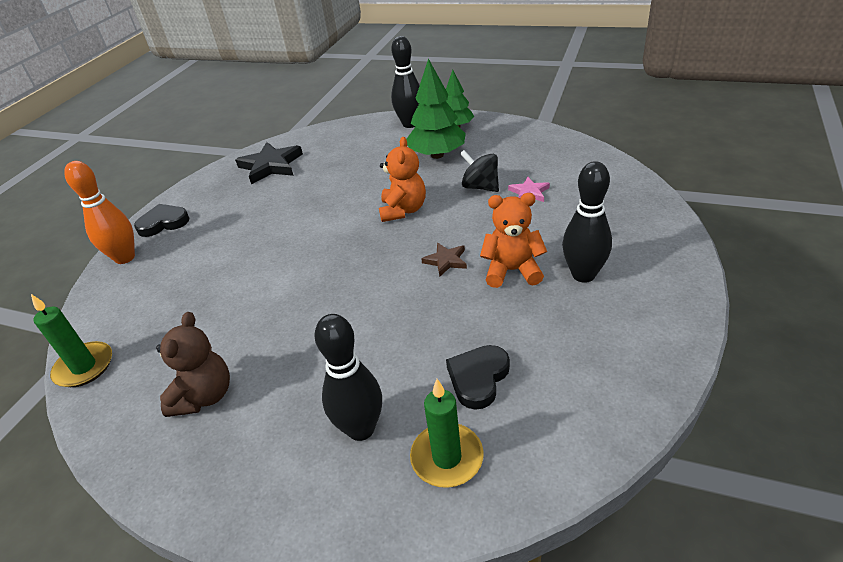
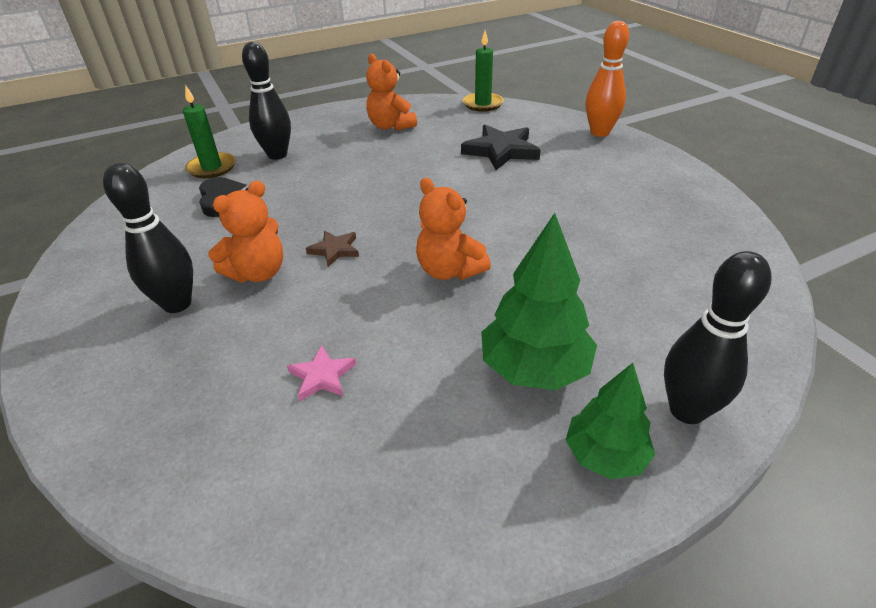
camera: 130 degrees right, 0 degrees up
(163, 223) = (638, 155): black heart -> none
(204, 396) = (390, 126): brown teddy bear -> orange teddy bear
(271, 166) = (693, 237): black star -> black star (501, 151)
(480, 187) = (399, 348): black spinning top -> none

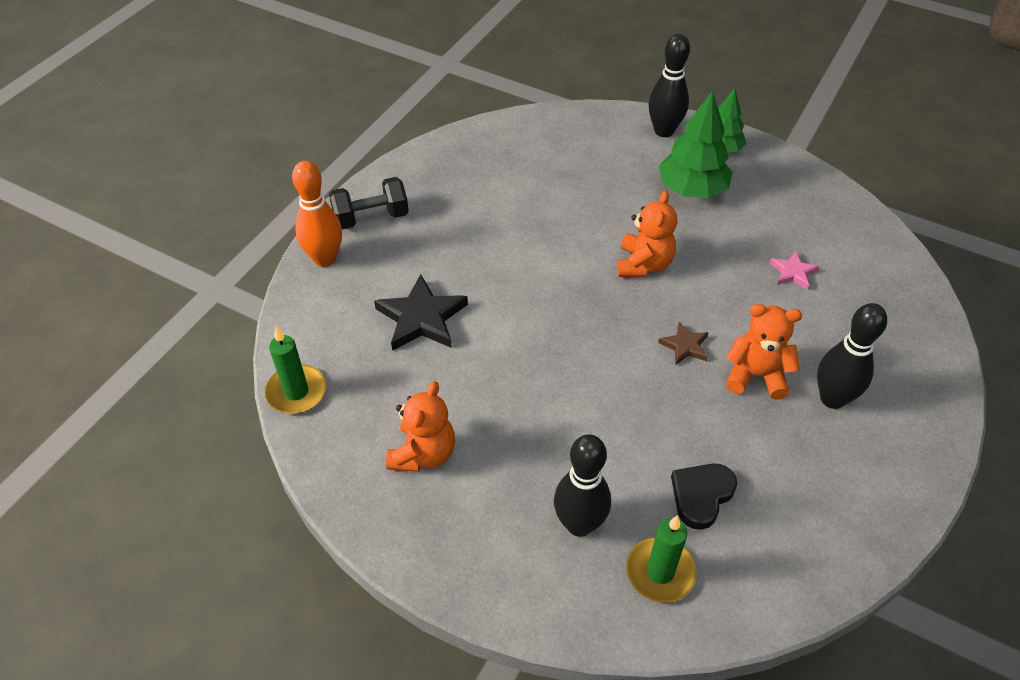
camera: 125 degrees left, 10 degrees up
(637, 158) = (371, 218): none -> black dumbbell

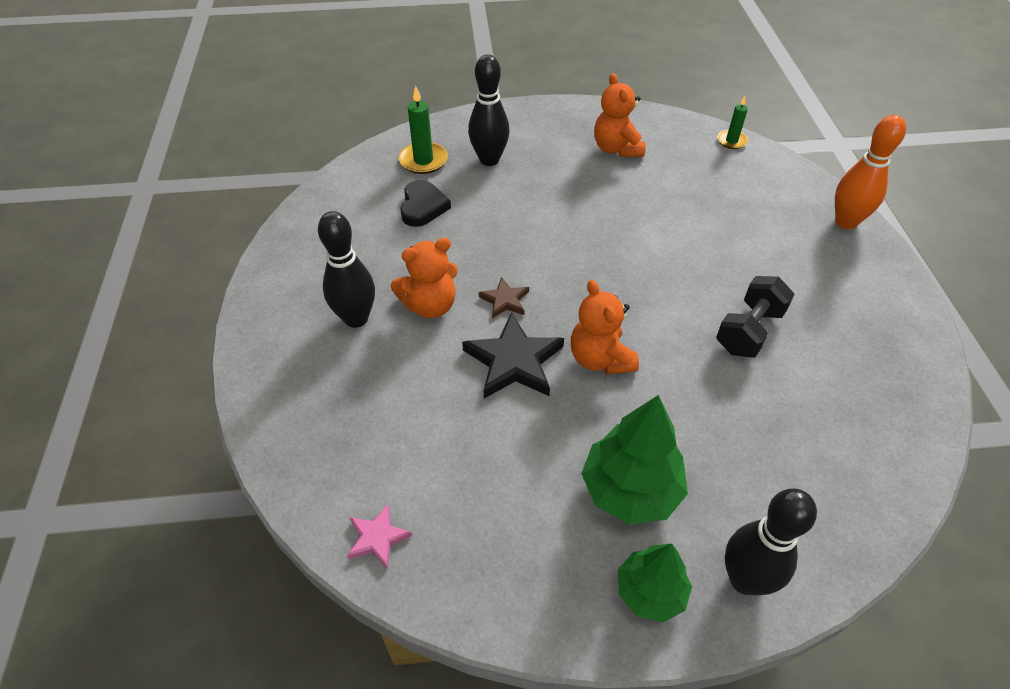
camera: 145 degrees right, 0 degrees up
(296, 392) = (731, 141): green candle -> green candle, size x0.64
(371, 218) = (868, 272): black dumbbell -> black dumbbell (749, 331)
(421, 318) = (720, 218): black star -> black star (514, 361)
(793, 272) = (451, 433): pink star -> pink star (377, 538)

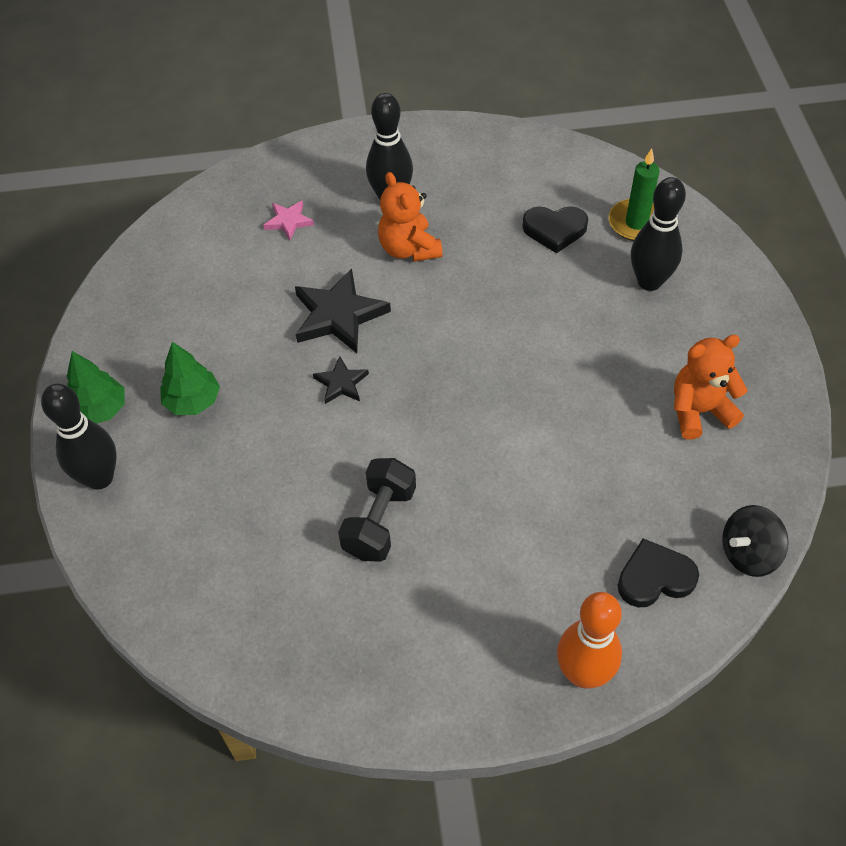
camera: 90 degrees right, 5 degrees up
(377, 538) = (169, 239): pink star -> pink star (289, 221)
(505, 300) = (418, 305): brown star -> none
(600, 358) = (341, 383): orange teddy bear -> black star
(630, 490) = (193, 401): green tree -> green tree, size x0.65
(731, 141) = (748, 553): green candle -> black spinning top
(749, 331) = (379, 522): black dumbbell -> black dumbbell turned 75 degrees clockwise
(761, 183) = (654, 577): none -> black heart

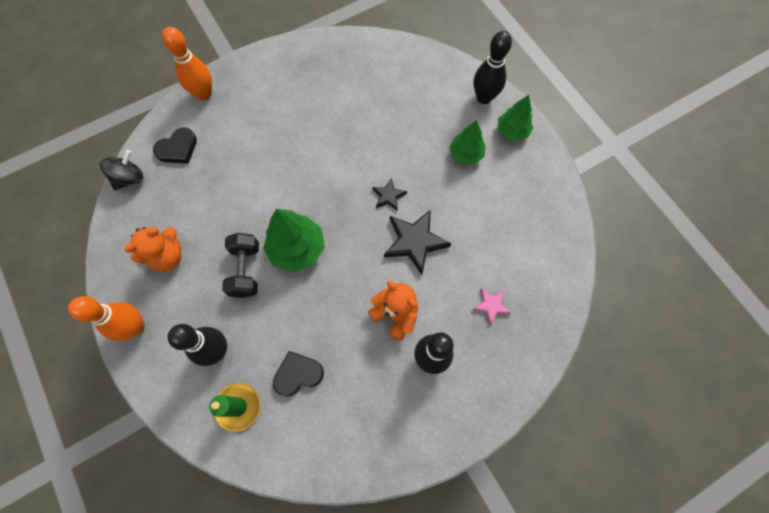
camera: 155 degrees right, 15 degrees up
(379, 522) = (329, 127): black dumbbell -> black dumbbell (245, 270)
(504, 359) = (297, 249): none -> green tree
(756, 339) = (136, 327): none -> orange bowling pin

